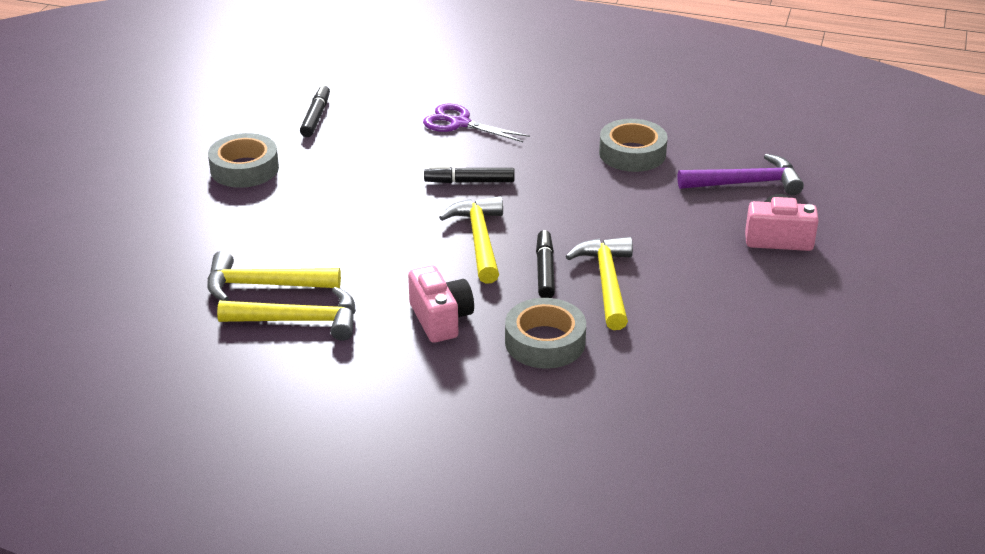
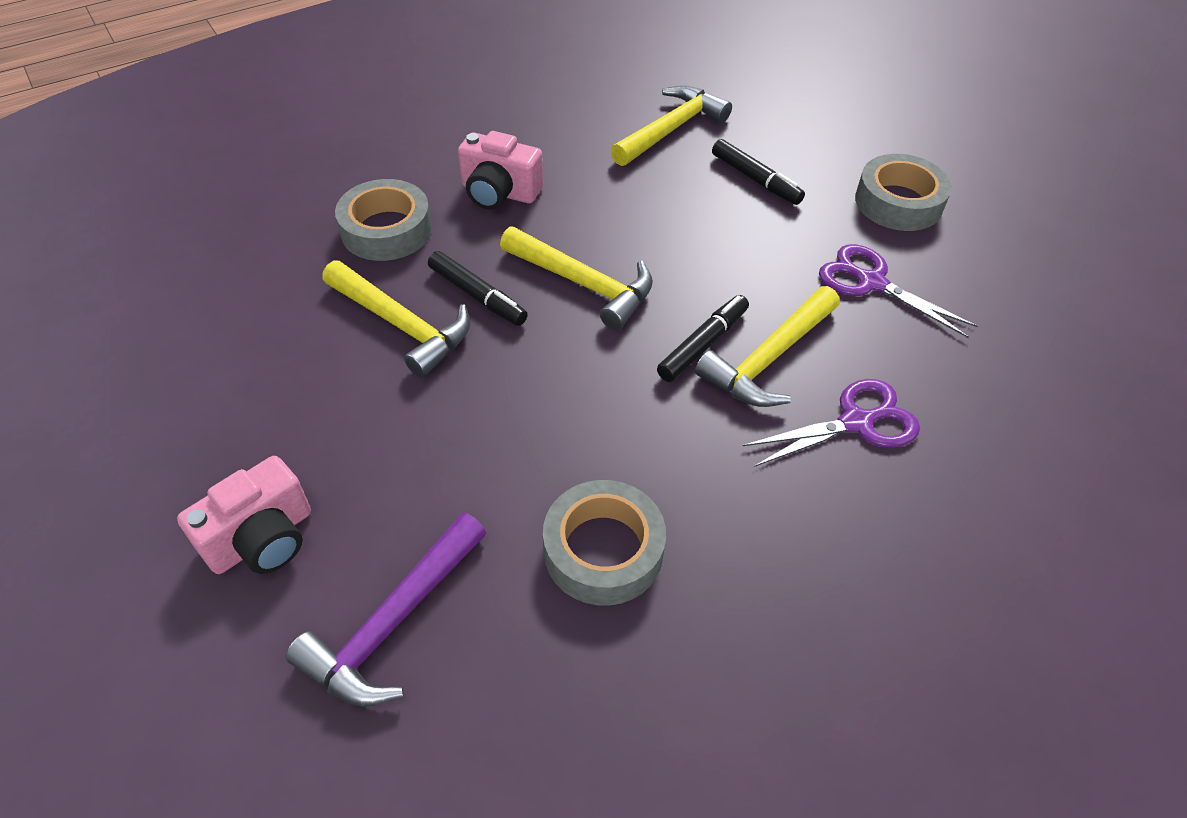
camera: 130 degrees right, 15 degrees up
(299, 320) = (598, 125): yellow hammer -> yellow hammer (769, 359)
(316, 117) = (983, 305): black marker -> black marker (755, 179)
(342, 152) = (872, 283): none -> purple scissors

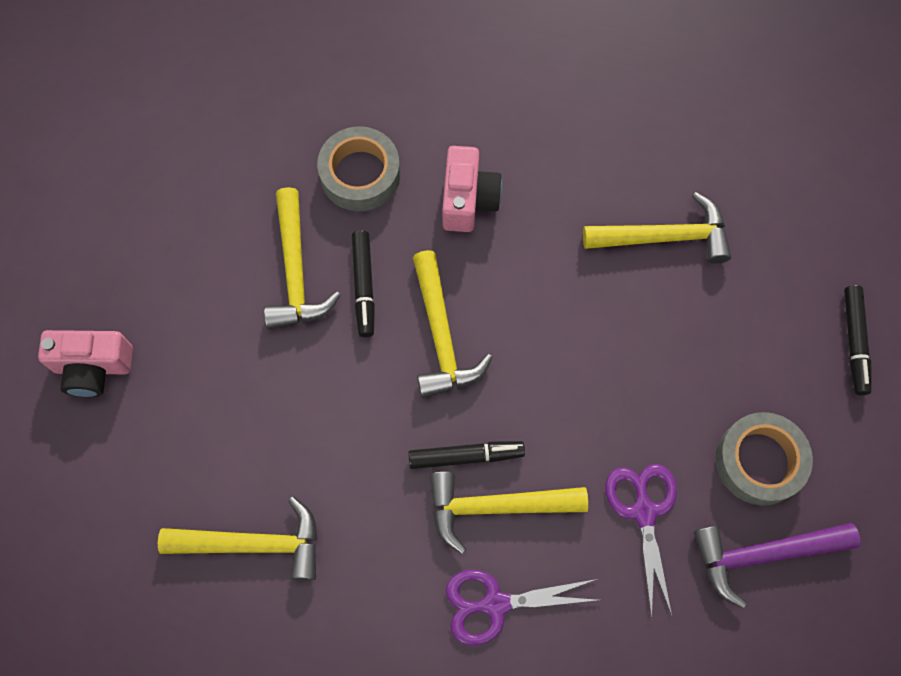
camera: 45 degrees right, 20 degrees up
(393, 623) = (111, 483): purple hammer -> purple hammer (763, 554)
(499, 192) = (468, 199): pink camera -> pink camera turned 150 degrees counterclockwise
(603, 550) = (254, 543): grey tape -> yellow hammer
(755, 179) = (672, 344): black marker -> black marker (854, 342)
(856, 422) = (495, 604): purple scissors -> purple scissors turned 150 degrees clockwise

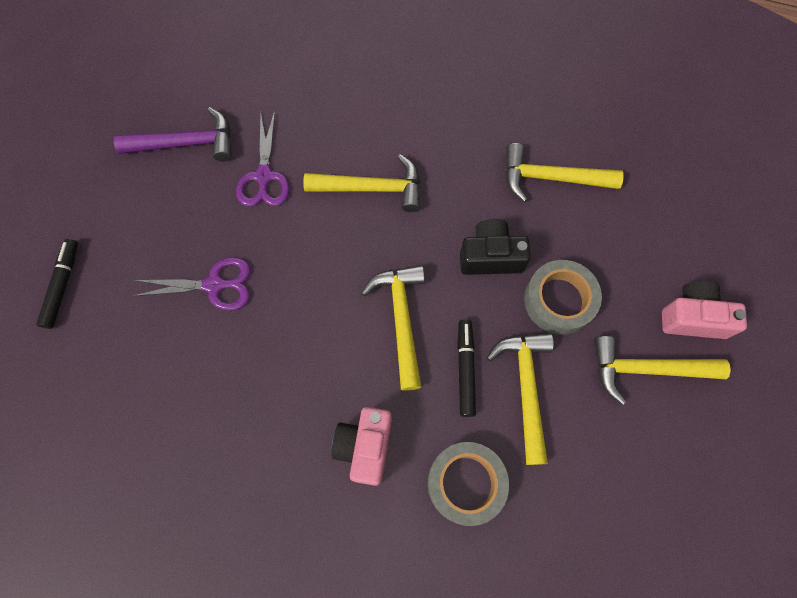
camera: 175 degrees left, 0 degrees up
(336, 424) = (490, 256): none -> black camera
(466, 456) = (390, 224): black marker -> none
(495, 604) = (380, 128): purple scissors -> purple scissors (214, 285)
(665, 237) = (192, 393): yellow hammer -> yellow hammer (646, 369)
(759, 461) = (169, 203): grey tape -> grey tape (559, 300)

